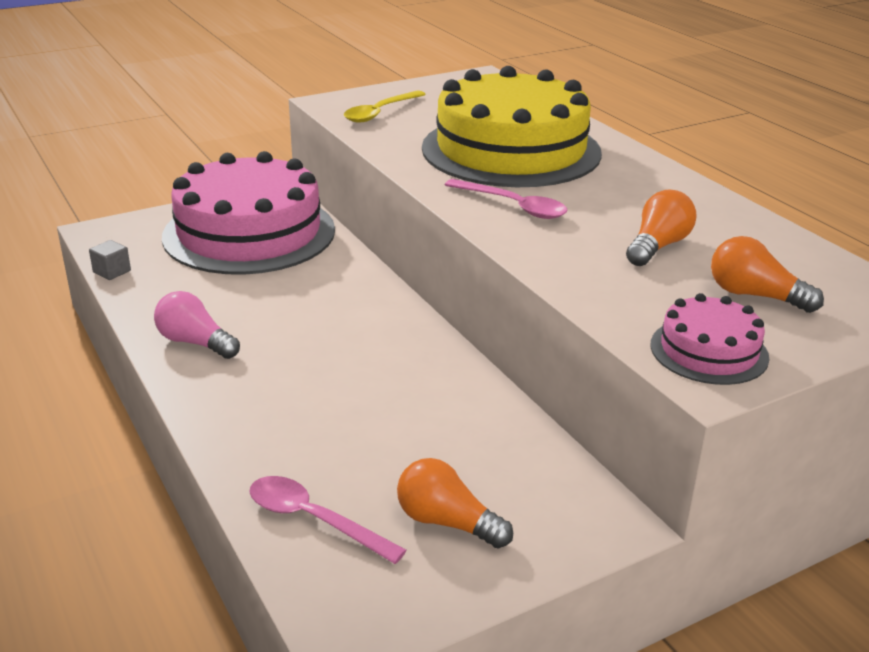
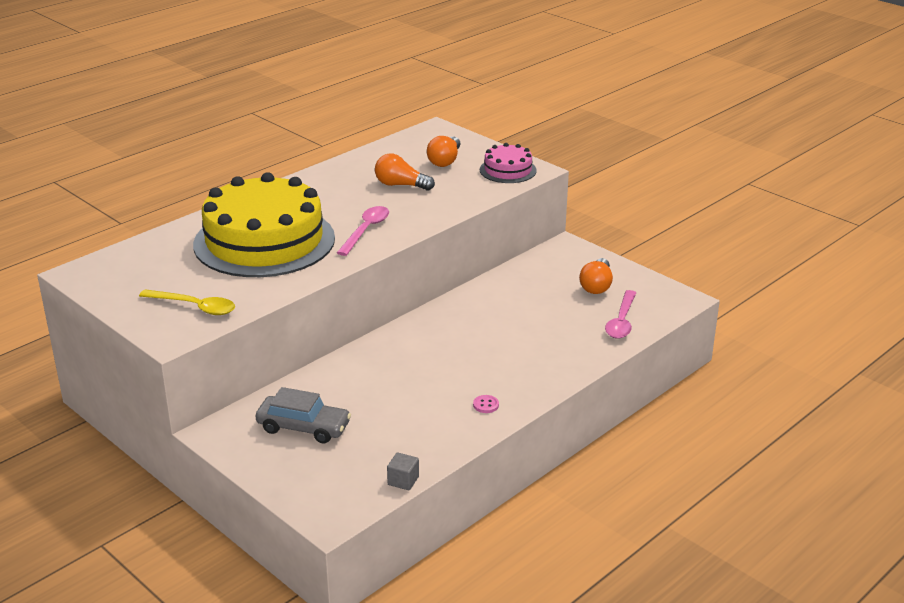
camera: 105 degrees left, 0 degrees up
(195, 342) = (486, 405): pink light bulb -> pink button
(249, 233) = (303, 427): pink cake -> grey car

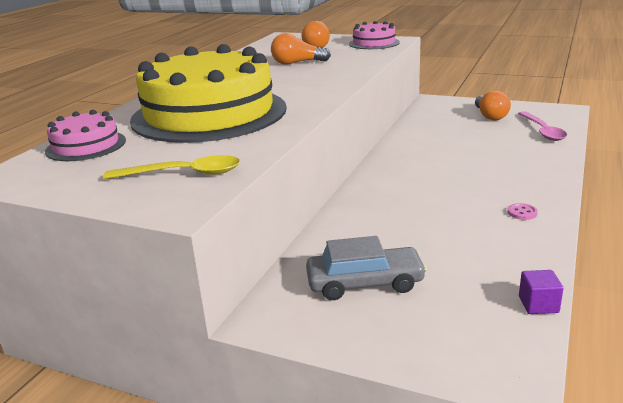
camera: 20 degrees left, 5 degrees down
(149, 254) = (86, 145): none -> pink cake
(366, 230) = (303, 90): pink spoon -> none
(403, 481) = (538, 304): grey cube -> purple cube

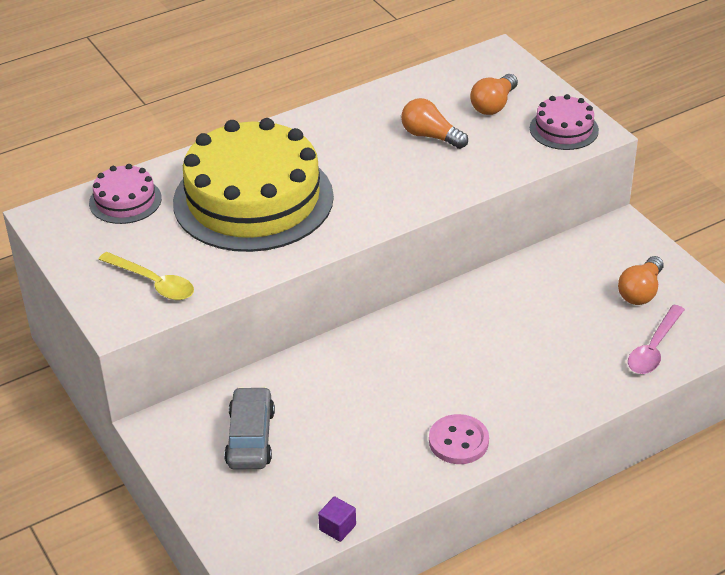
camera: 35 degrees right, 15 degrees up
(365, 283) = (250, 437): grey car -> grey car turned 120 degrees counterclockwise
(522, 213) = (458, 441): pink button -> pink button, size x2.02

